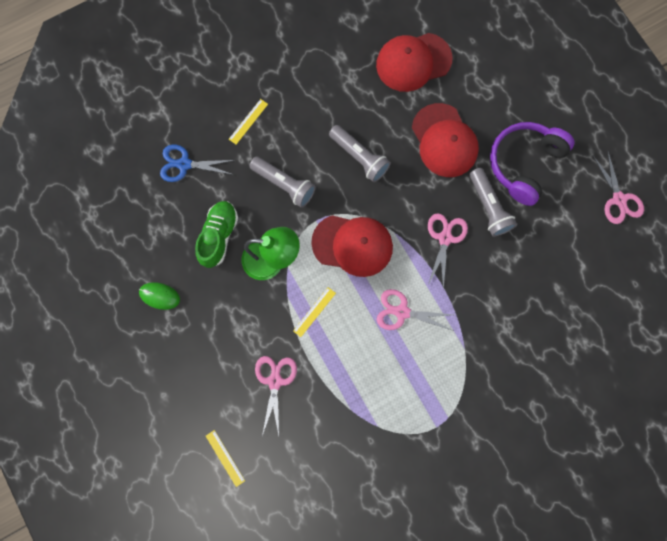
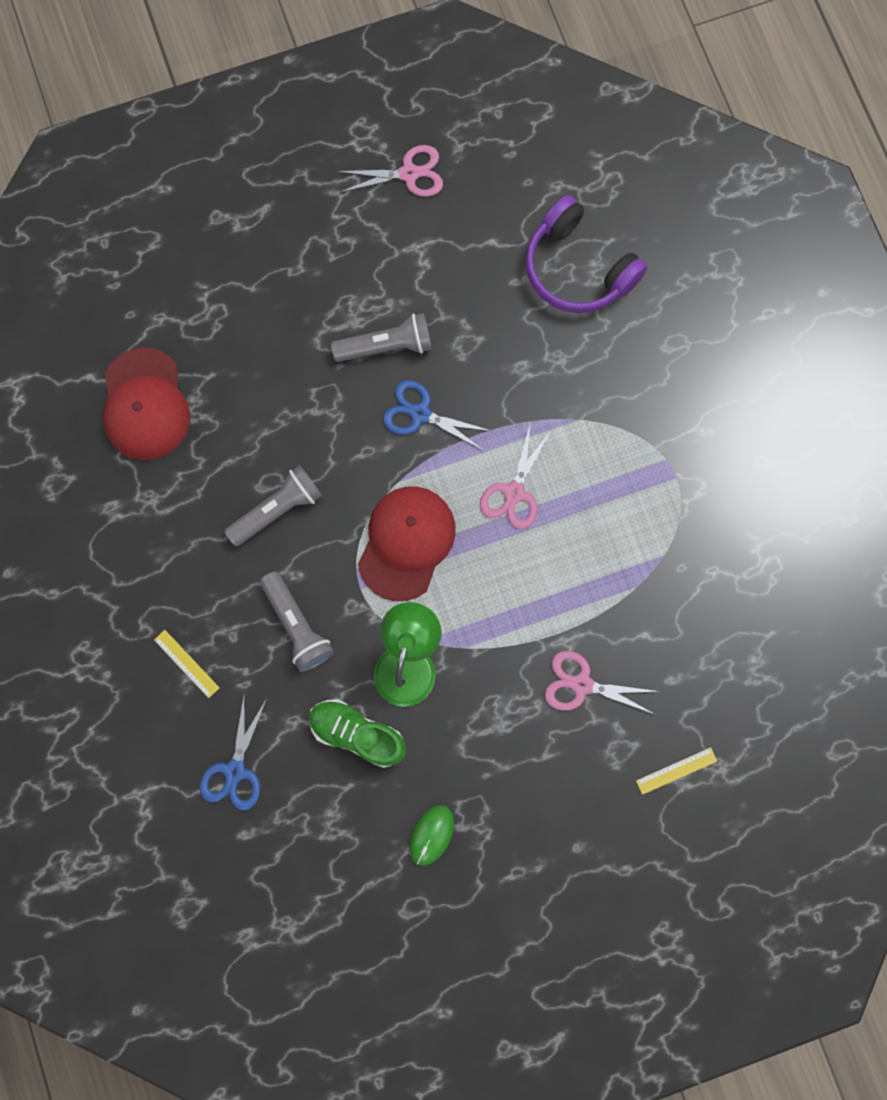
camera: 80 degrees left, 0 degrees up
(284, 184) = (297, 625): grey flashlight -> grey flashlight turned 105 degrees clockwise
(314, 312) = (493, 613): yellow ruler -> none
(444, 141) = (276, 385): red cap -> none
(445, 238) = (420, 414): pink scissors -> blue scissors
(524, 164) = (333, 285): purple headphones -> purple headphones (577, 269)

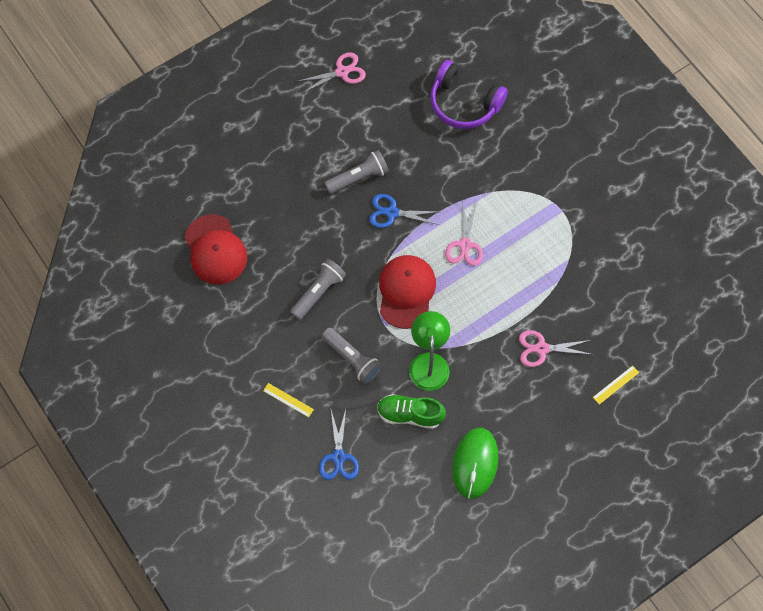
camera: 15 degrees left, 10 degrees down
(431, 835) = (475, 463): green mouse -> green mouse, size x1.78

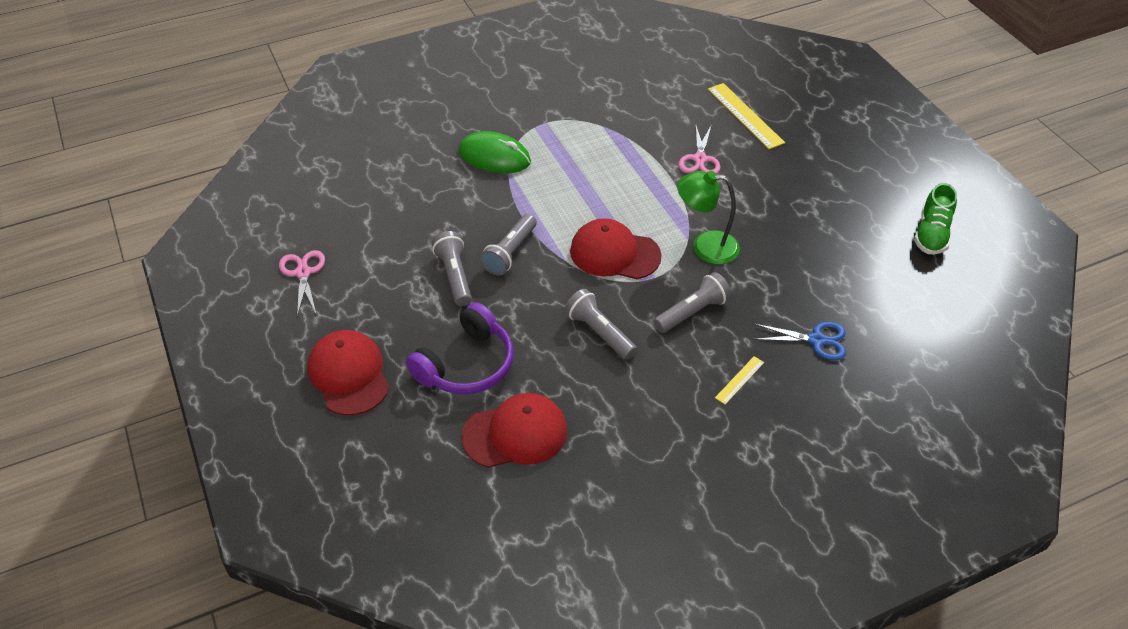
camera: 80 degrees left, 20 degrees down
(250, 130) = (349, 375): none -> red cap
(392, 212) = (510, 253): blue scissors -> grey flashlight
(410, 414) = (766, 270): green shoe -> green shoe (931, 234)
(464, 103) = (391, 175): purple headphones -> purple headphones (467, 365)
(465, 245) = (567, 198): pink scissors -> none
(475, 463) = (826, 226): green mouse -> green mouse (494, 156)
(616, 385) = (745, 115): yellow ruler -> yellow ruler, size x1.96

